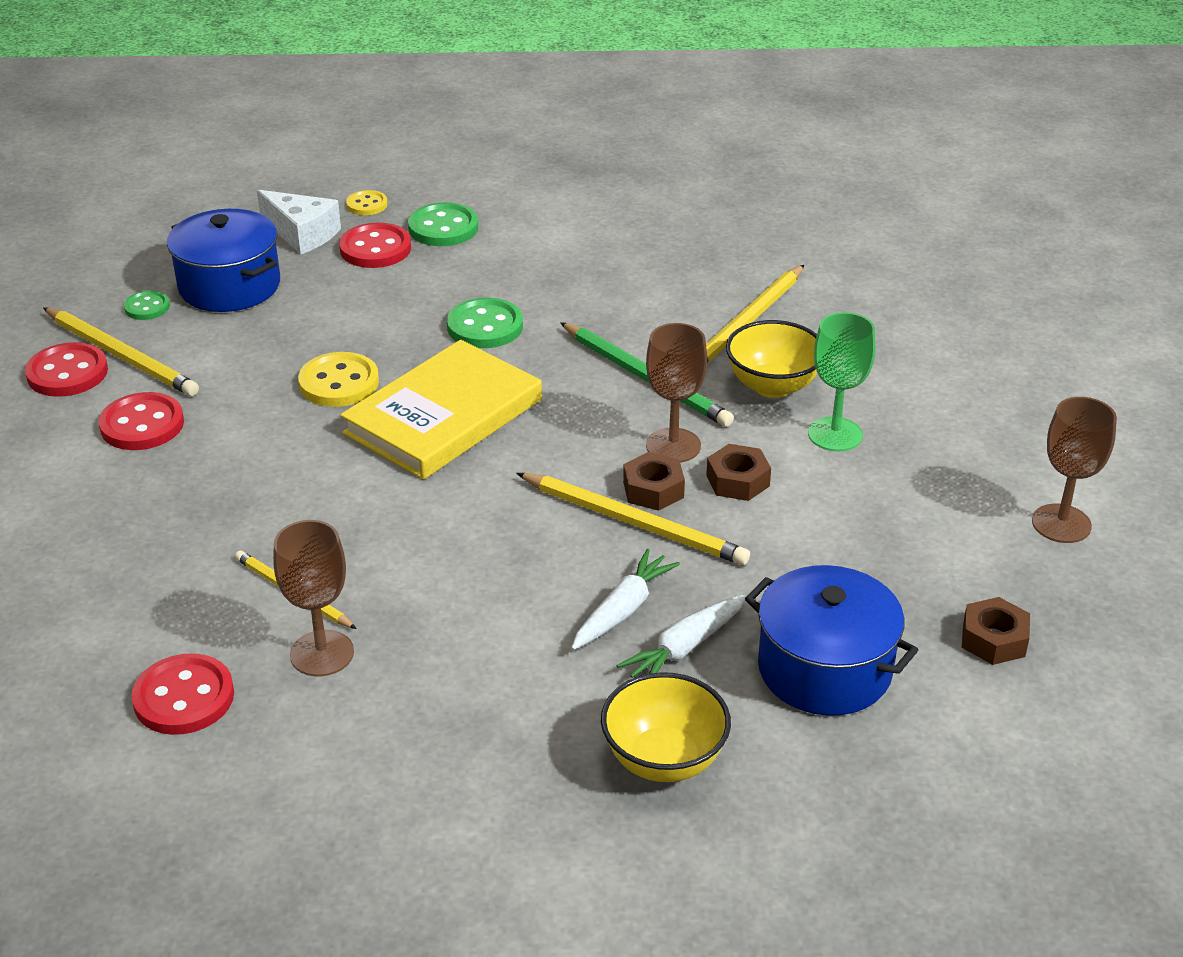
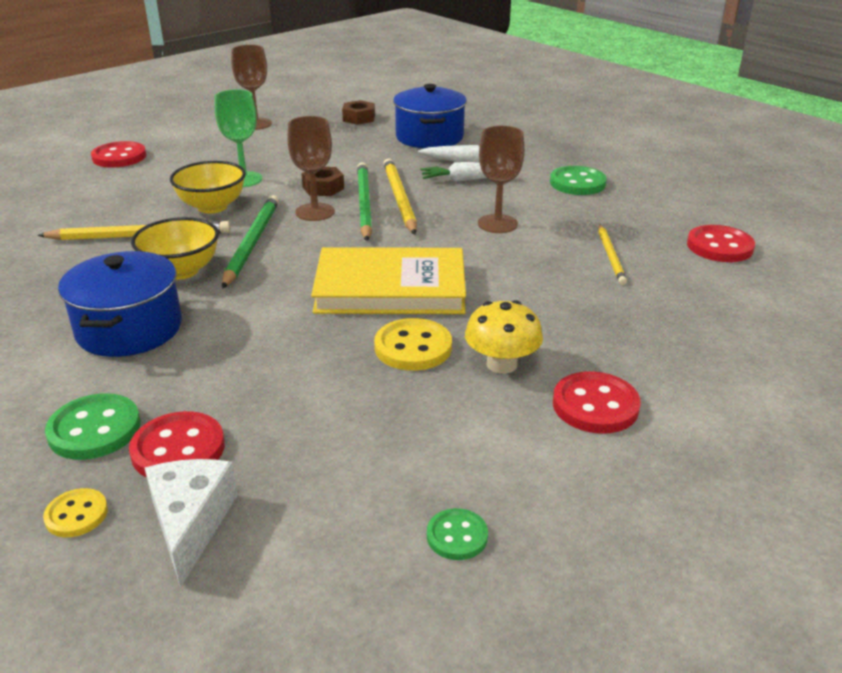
camera: 130 degrees left, 5 degrees down
(67, 373) = (614, 504): red button -> red button (119, 157)
(121, 355) = (544, 489): yellow pencil -> none
(229, 286) = (351, 503): blue pot -> blue pot (129, 329)
(252, 412) = (501, 364): none -> yellow mushroom
(322, 653) = (627, 229): brown goblet -> brown goblet (497, 224)
(485, 326) = (256, 324): green button -> green button (577, 183)
(653, 490) = (364, 203): brown nut -> green pencil
(664, 760) = (532, 146): yellow bowl -> yellow bowl (181, 271)

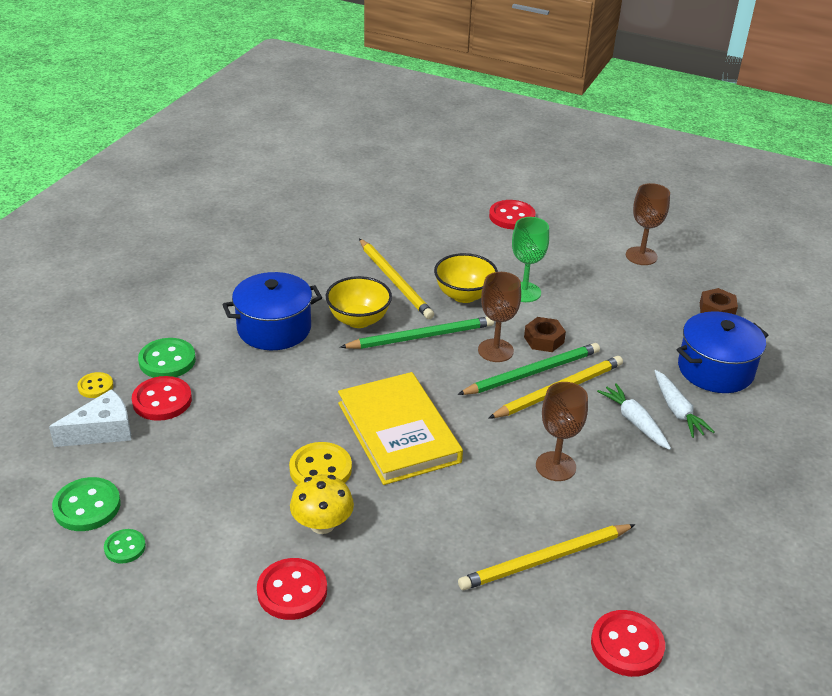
camera: 65 degrees right, 5 degrees up
(577, 183) = (695, 504): green button -> green button (87, 506)
(610, 256) = (545, 559): yellow pencil -> yellow pencil, size x1.61

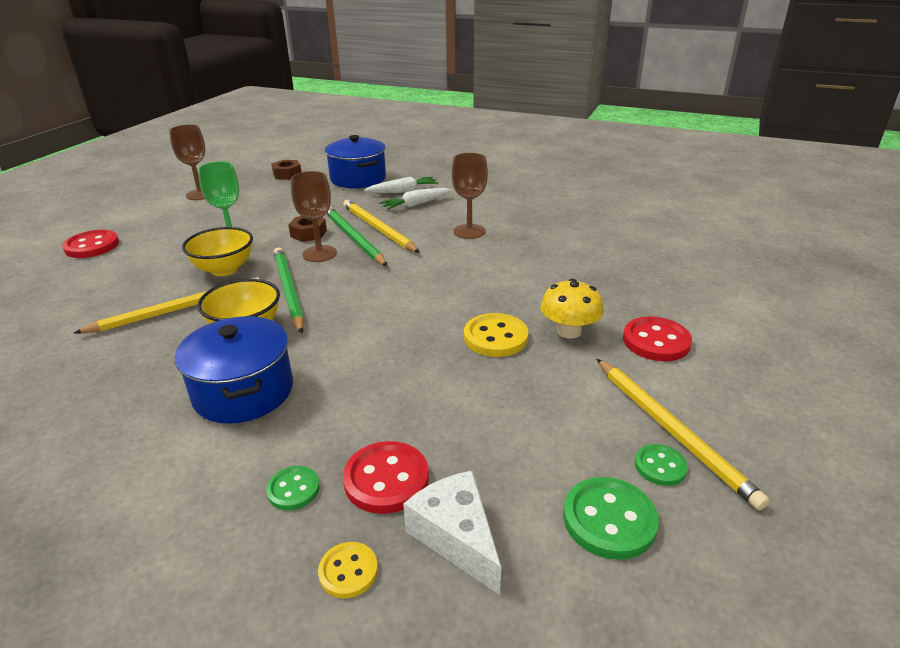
camera: 90 degrees left, 5 degrees down
(167, 360) = (293, 489): green button -> green button, size x0.60
(398, 432) = (436, 297): yellow book -> none
(545, 559) = (567, 236): yellow pencil -> yellow pencil (672, 431)
(627, 645) = (626, 214): red button -> none

